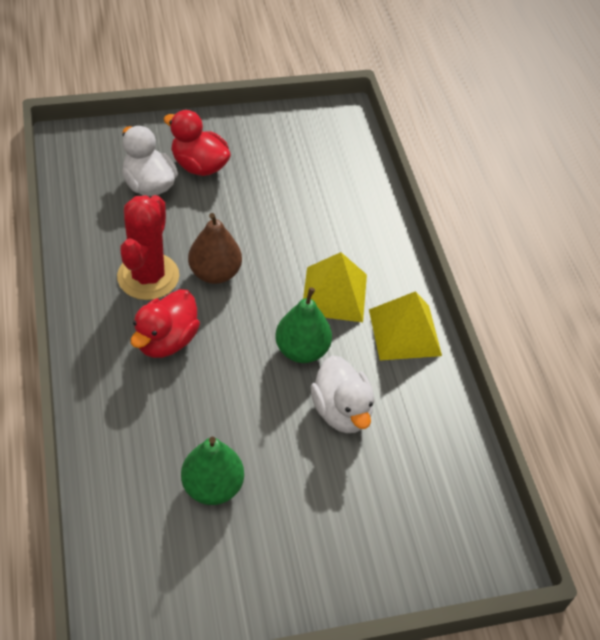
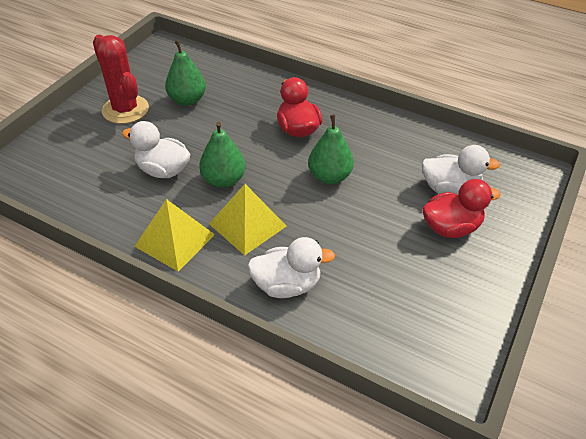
camera: 135 degrees right, 5 degrees down
(148, 276) = (357, 146): red cactus -> red cactus (125, 109)
(215, 273) = (329, 176): brown pear -> green pear
(363, 231) = (287, 285): none -> white duck

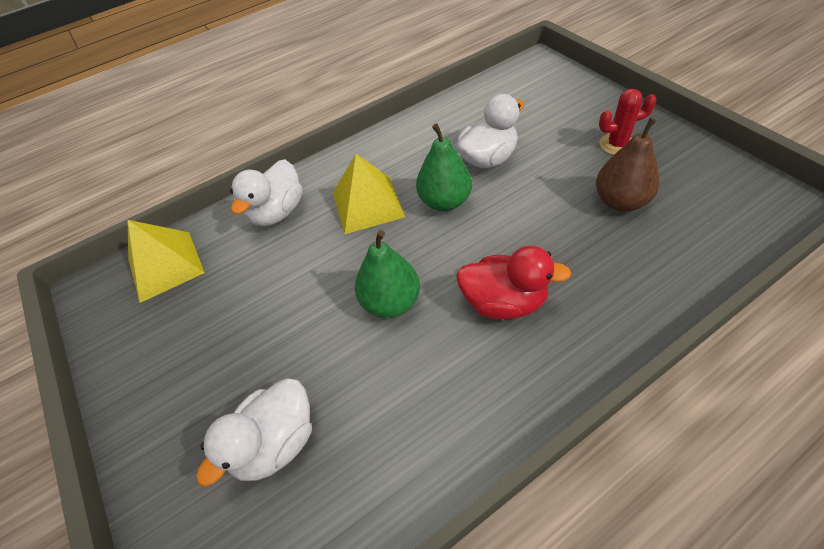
camera: 125 degrees right, 5 degrees up
(125, 109) = (617, 145): red cactus -> red cactus, size x0.58
(175, 240) = (385, 151): yellow pyramid -> yellow pyramid (165, 266)
(187, 100) = (620, 201): green pear -> brown pear
(451, 227) = (221, 398): red duck -> none

